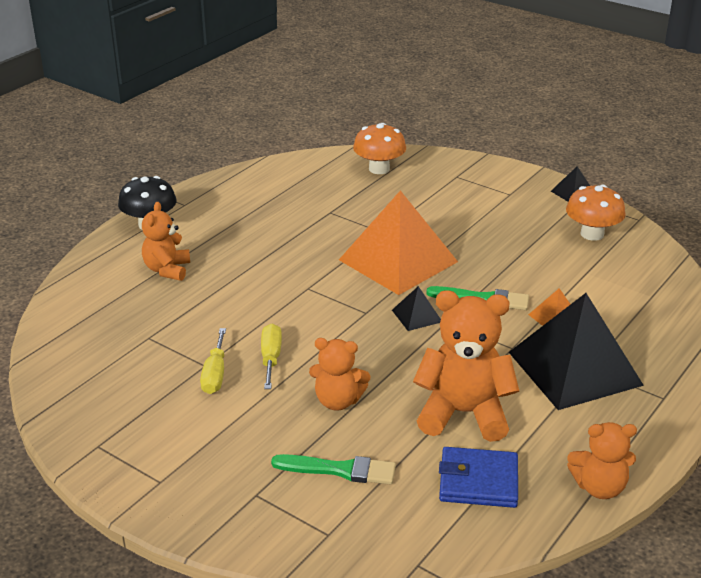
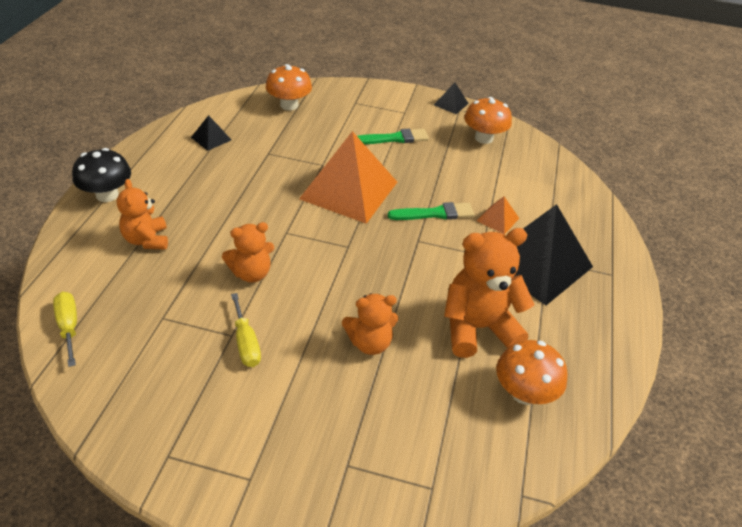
camera: 25 degrees left, 10 degrees up
(271, 358) = (289, 313): yellow screwdriver -> yellow screwdriver (69, 327)
(340, 470) = (407, 415): green brush -> green brush (394, 138)
(417, 316) = (391, 241): black pyramid -> black pyramid (211, 138)
(478, 481) = (524, 392): blue wallet -> orange mushroom
(599, 487) = (614, 371): orange teddy bear -> orange teddy bear (251, 273)

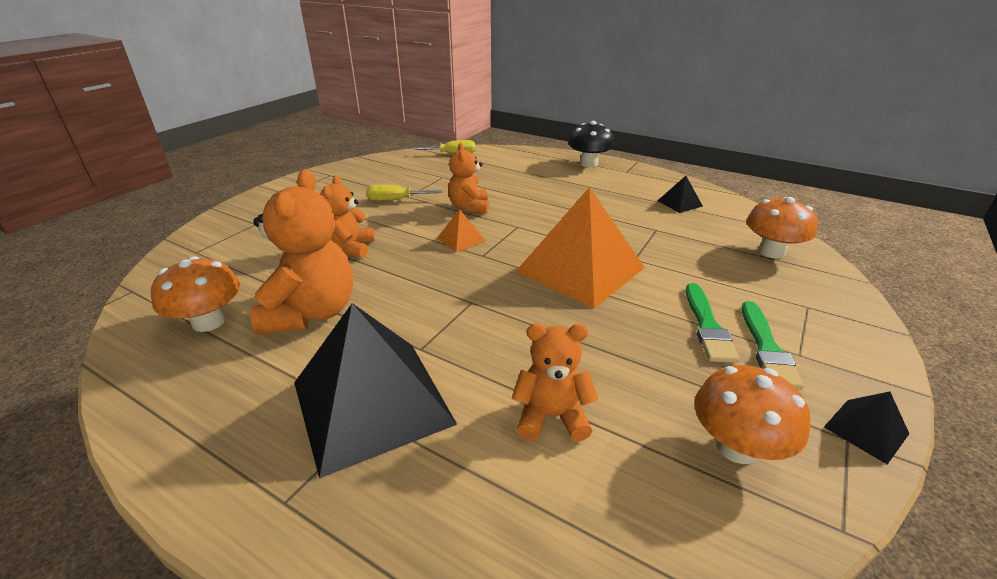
camera: 110 degrees right, 10 degrees down
(147, 240) = (528, 174): orange teddy bear -> orange teddy bear (551, 417)
(435, 213) = (517, 327): green brush -> green brush (767, 348)
(497, 219) = (485, 389): orange pyramid -> orange pyramid (461, 239)

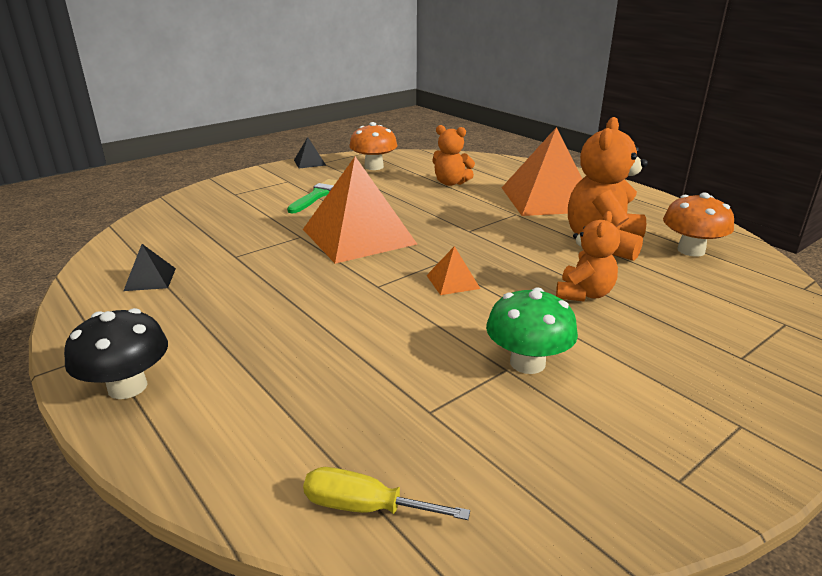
camera: 160 degrees left, 5 degrees down
(372, 402) = (548, 199): black pyramid -> orange pyramid
(395, 200) = (527, 363): yellow screwdriver -> green mushroom
(469, 207) = (418, 325): orange teddy bear -> none
(767, 348) = (300, 184): green brush -> none
(771, 252) = (177, 222): orange mushroom -> none

